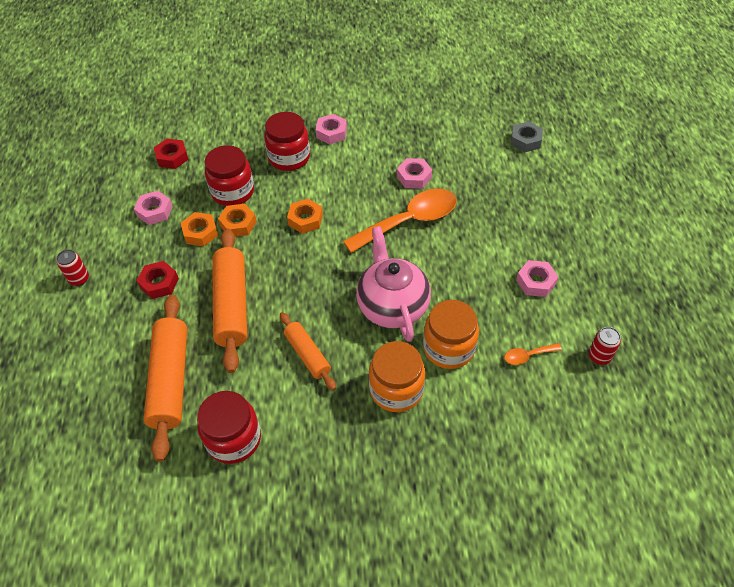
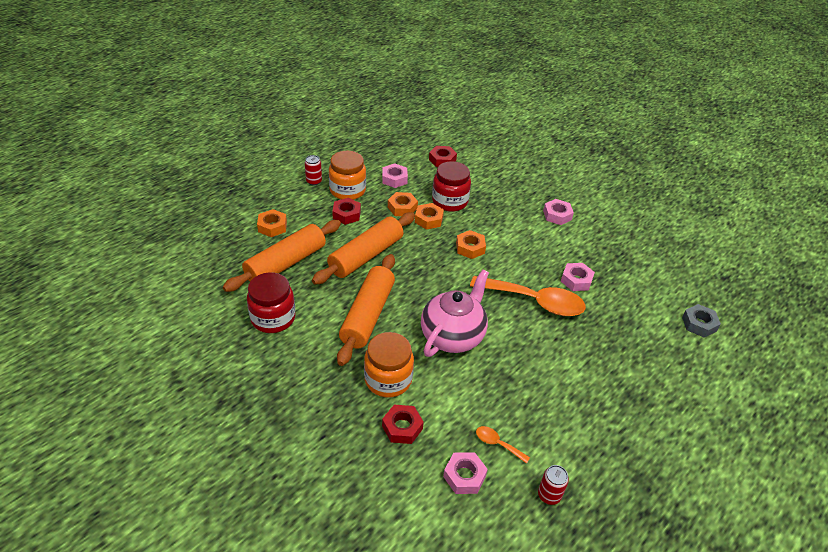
camera: 45 degrees right, 10 degrees down
(104, 359) = (272, 226): none -> orange nut
(289, 158) = (509, 209): red jar -> none
(307, 354) = (367, 315): orange rolling pin -> orange rolling pin, size x1.72
(448, 348) = (452, 389): orange jar -> orange jar (347, 190)
(456, 414) = (402, 427): none -> red nut
(535, 282) = (571, 410): pink nut -> pink nut (464, 476)

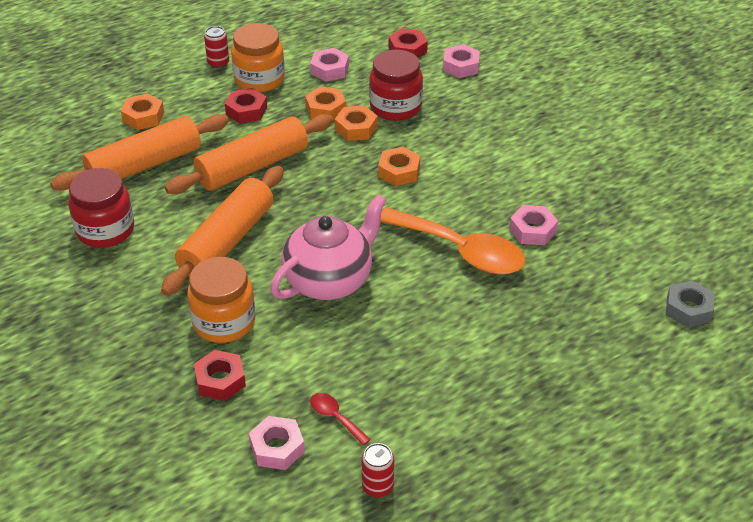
camera: 15 degrees right, 0 degrees up
(497, 444) = (335, 417): orange spoon -> red spoon
(557, 215) = (543, 140): pink nut -> pink nut (461, 66)

